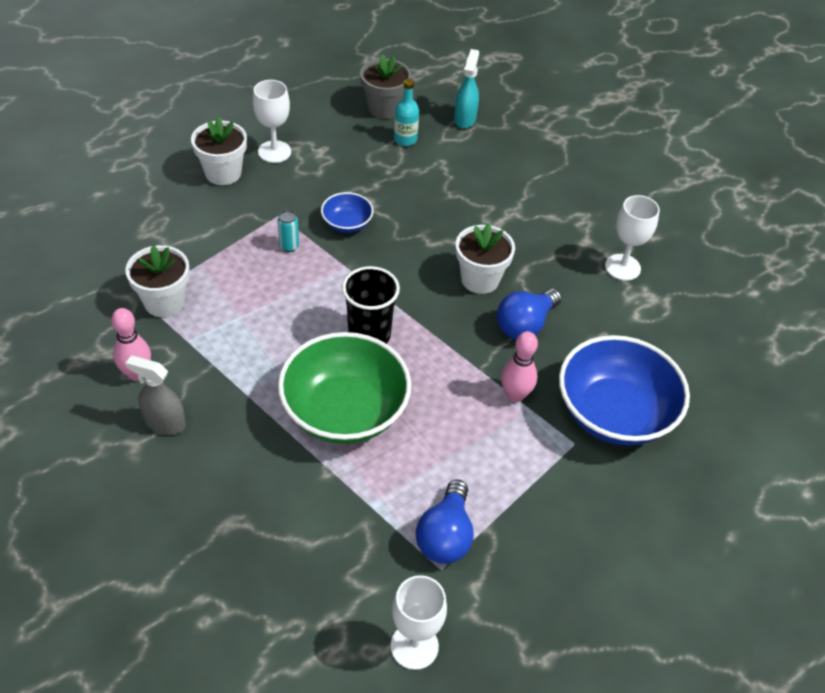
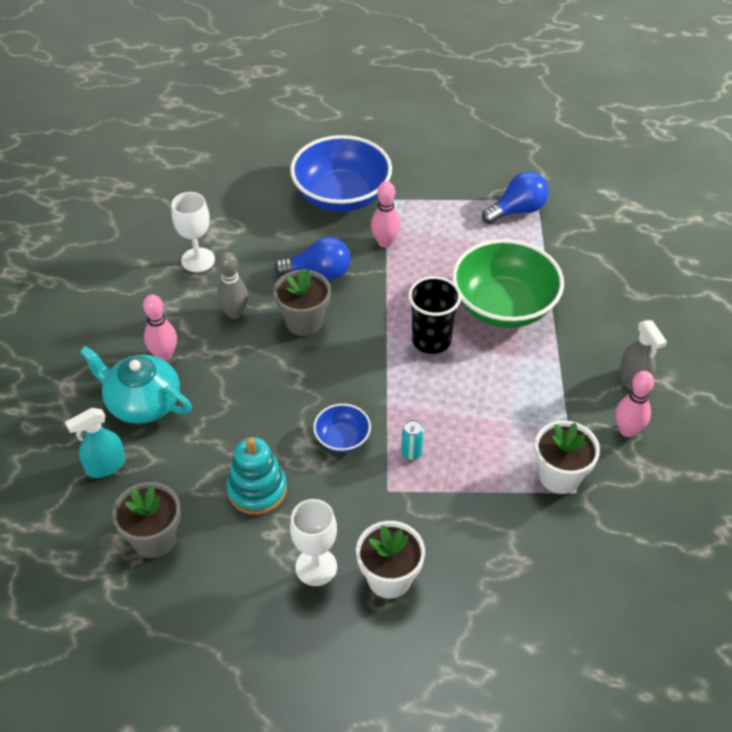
camera: 130 degrees left, 0 degrees up
(361, 163) = (257, 490): none -> turquoise stacking toy
(405, 139) = (186, 486): turquoise bottle -> none
(414, 646) = (587, 183): white goblet -> none
(480, 279) = (304, 322): white flower pot -> grey flower pot
(500, 160) = (142, 402): none -> turquoise teapot
(533, 192) = (164, 355): none -> pink bowling pin
(535, 250) = (234, 313): none -> grey bowling pin

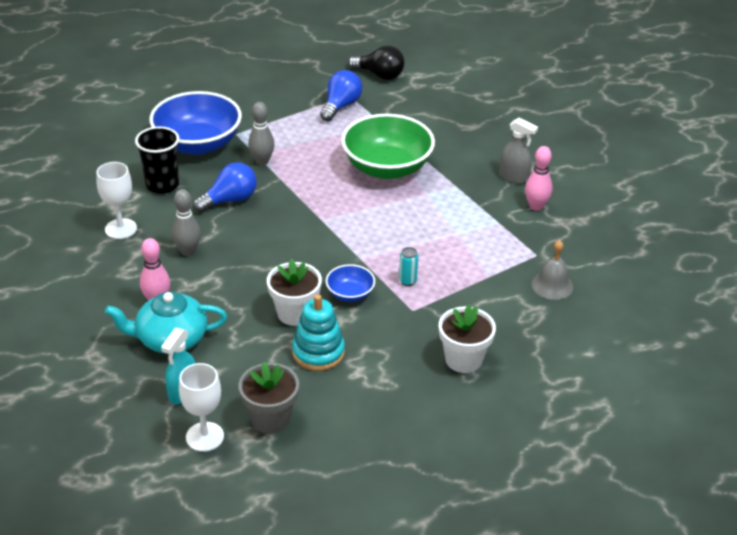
camera: 35 degrees left, 10 degrees down
(304, 322) = (249, 235): grey flower pot -> none
(316, 567) = (407, 377): white goblet -> white goblet (205, 437)
(385, 242) = (262, 161): pink bowling pin -> grey bowling pin
(431, 340) = (356, 208): black cup -> black cup (162, 185)
(559, 476) = (518, 251): white flower pot -> white flower pot (295, 313)
(561, 539) = (552, 285): none -> grey bell
(590, 189) = (379, 75): none -> black light bulb

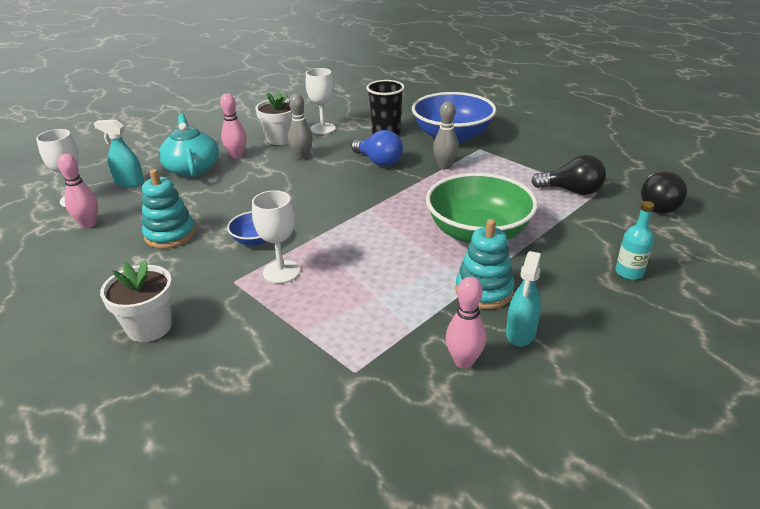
camera: 80 degrees right, 5 degrees down
(270, 418) = (88, 224): grey flower pot -> pink bowling pin
(295, 313) = (225, 215): white flower pot -> white flower pot (280, 139)
(341, 106) = (571, 191): blue light bulb -> black light bulb
(407, 281) = (281, 272): turquoise can -> white goblet
(461, 115) = (629, 272): none -> turquoise bottle
(464, 182) = (484, 291): none -> turquoise stacking toy
(514, 177) = (520, 333): grey spray bottle -> turquoise spray bottle
(552, 285) = (291, 393): grey bell -> none

